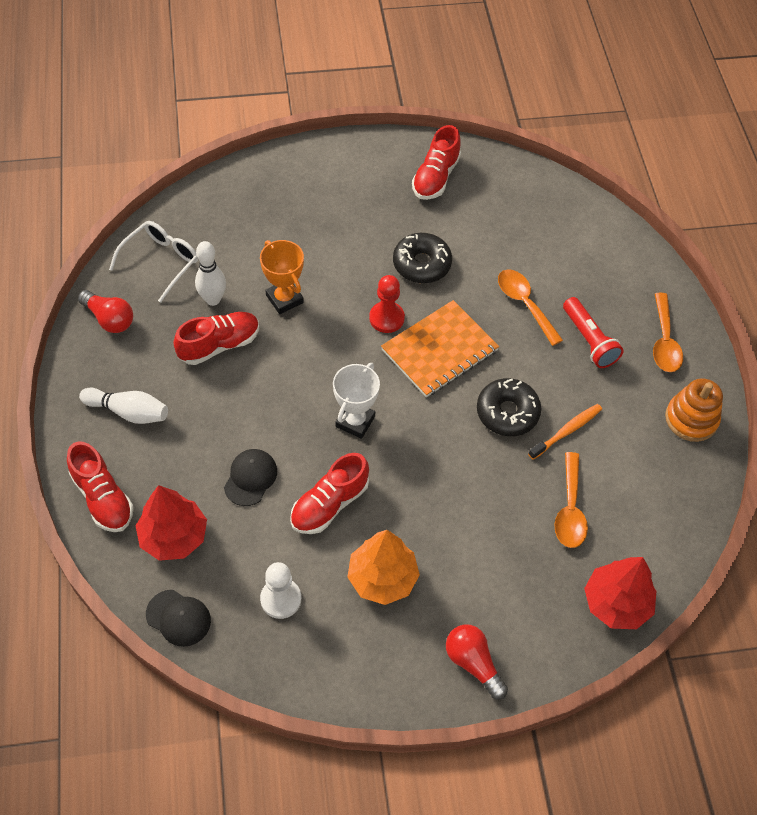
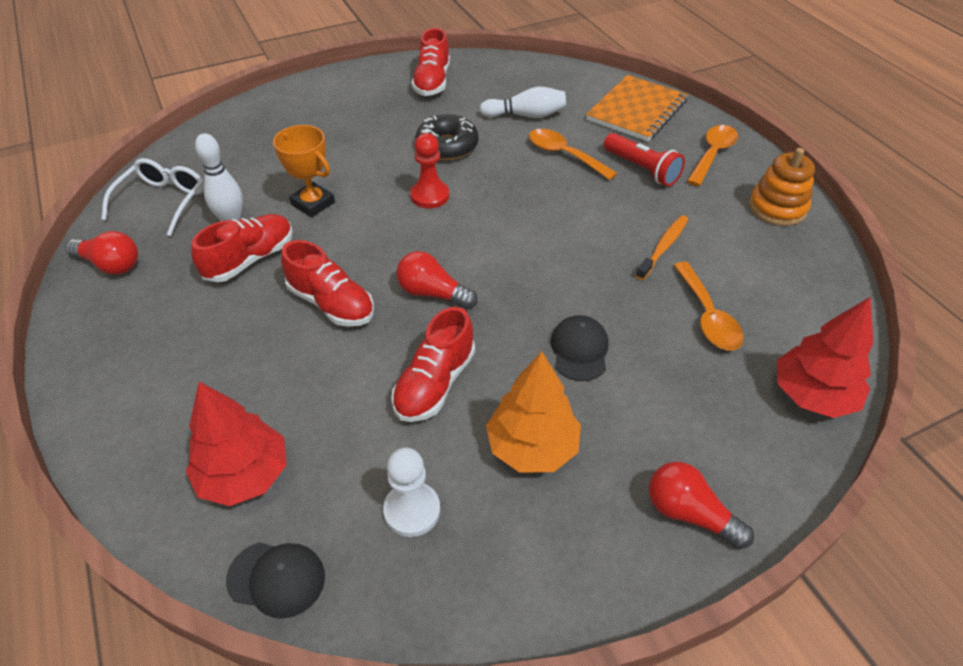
camera: 15 degrees left, 10 degrees down
(103, 498) = (135, 455): red shoe -> red shoe (331, 303)
(128, 412) = (152, 350): white bowling pin -> white bowling pin (526, 115)
(250, 478) = (327, 381): black cap -> black cap (579, 350)
(355, 421) = (433, 293): white trophy -> red light bulb
(439, 350) = (497, 210): orange notebook -> orange notebook (636, 110)
(507, 412) = (594, 246): black donut -> none
(664, 341) = (712, 154): orange spoon -> orange spoon turned 135 degrees counterclockwise

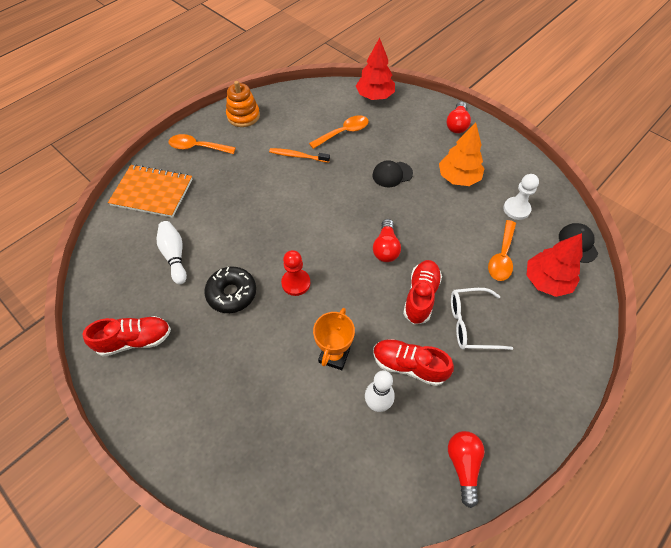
camera: 110 degrees left, 10 degrees up
(163, 201) = (379, 477): white glasses -> white glasses (470, 324)
(435, 383) = (446, 224): red shoe -> none
(564, 155) = (221, 220): orange spoon -> orange spoon (502, 257)
(642, 169) = (224, 177): red flashlight -> none

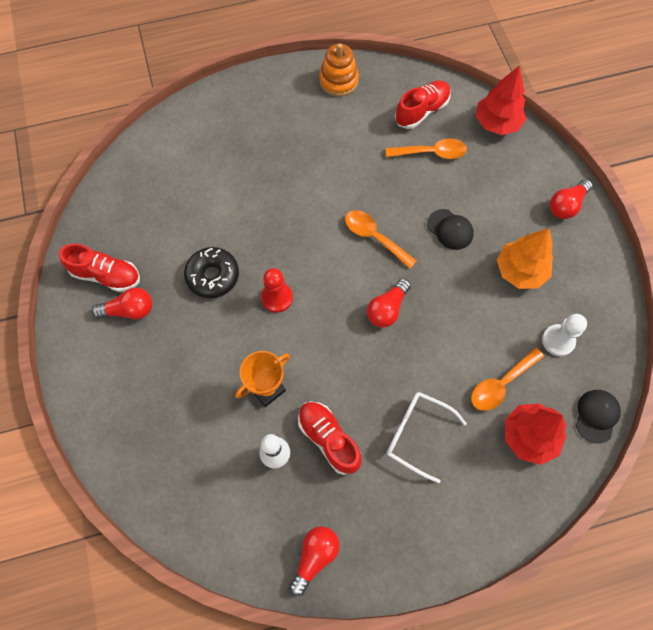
camera: 30 degrees right, 10 degrees up
(152, 192) = (200, 128): orange notebook -> none
(174, 255) = (184, 209): white bowling pin -> none
(174, 357) = (129, 310): none -> red light bulb
(197, 147) = (271, 97): orange spoon -> orange spoon (374, 237)
(298, 156) = (365, 158): orange toothbrush -> none
(392, 174) = (450, 229): black cap -> black cap turned 150 degrees counterclockwise
(421, 296) = (387, 378): red shoe -> red shoe (421, 111)

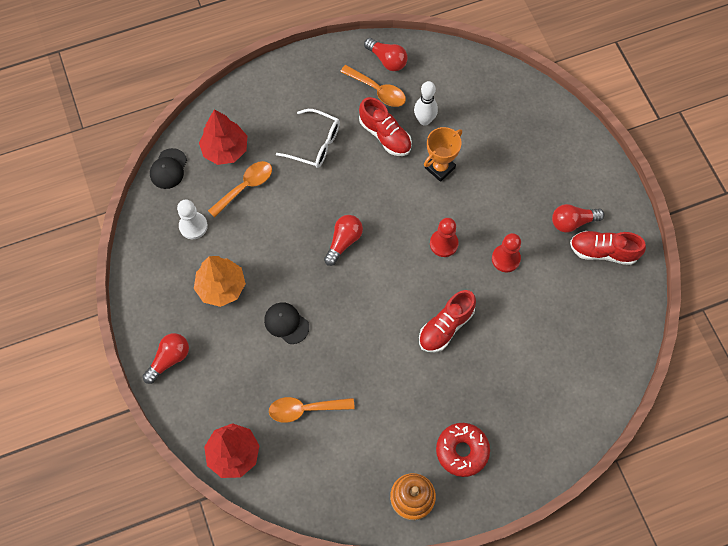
camera: 175 degrees right, 0 degrees up
(213, 276) = (505, 259): black donut -> red pawn
(290, 110) = (462, 451): none -> red donut
(315, 557) = (387, 60): red light bulb -> red light bulb turned 75 degrees counterclockwise
(374, 237) = (359, 309): orange spoon -> orange spoon (378, 90)
(421, 111) = (316, 462): red shoe -> red shoe (446, 326)

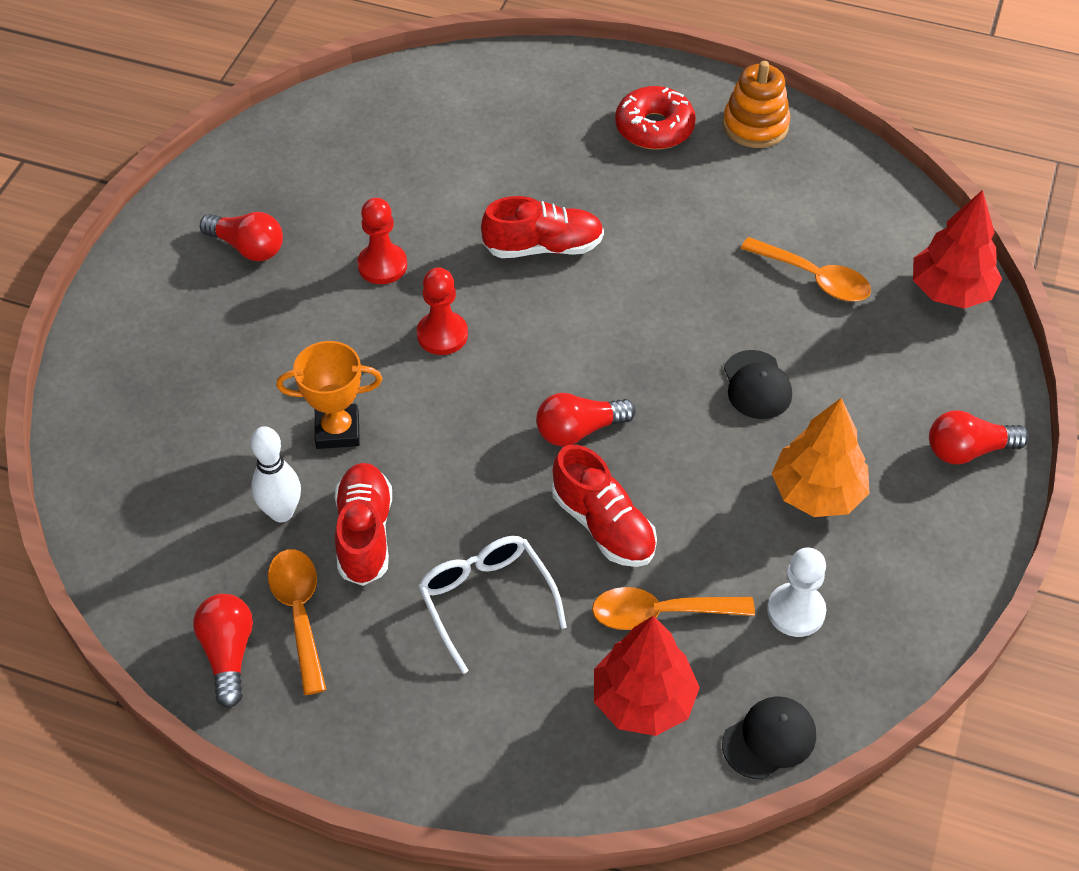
camera: 140 degrees left, 15 degrees down
(603, 251) = (254, 194): red shoe -> red shoe (603, 525)

